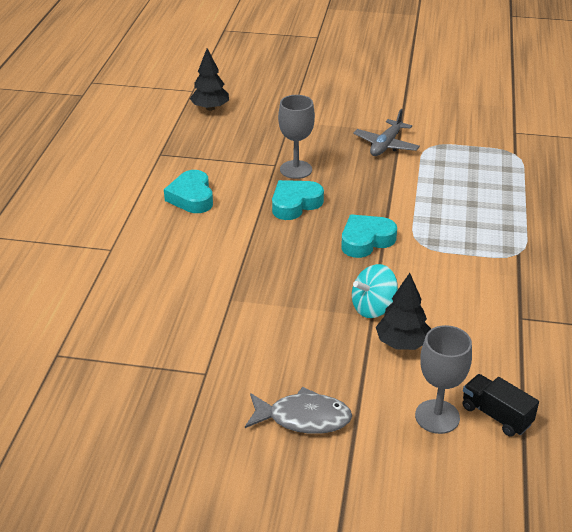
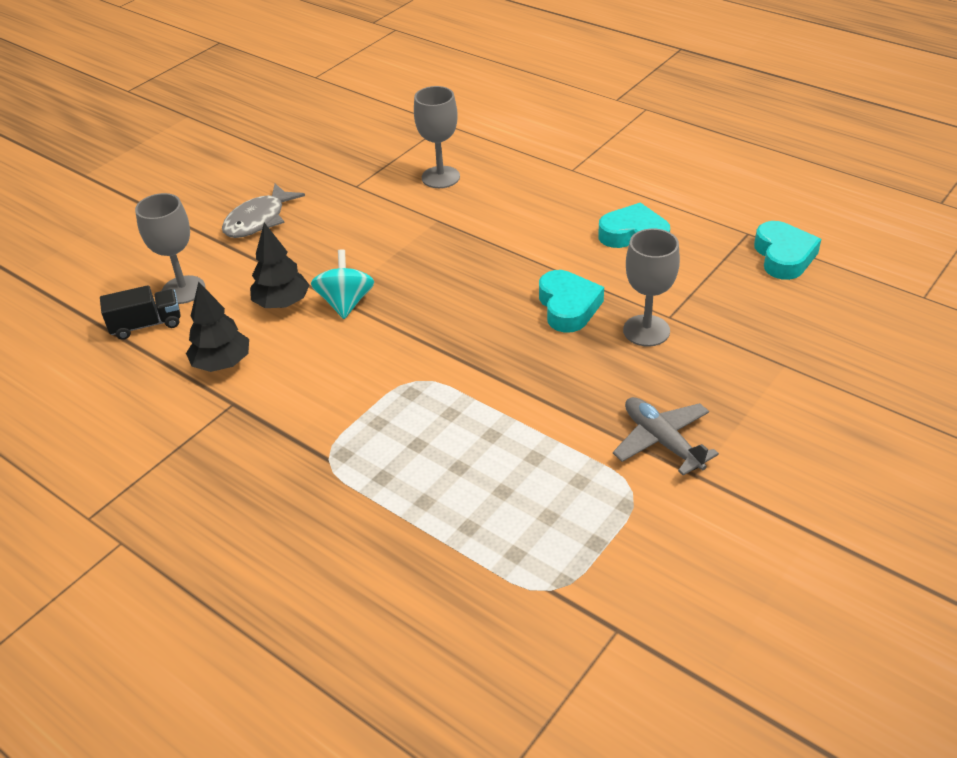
camera: 120 degrees right, 5 degrees up
(161, 321) = (440, 177): none -> grey goblet
(210, 108) = (858, 300): black tree -> black tree (222, 364)
(366, 240) = (456, 338): turquoise heart -> turquoise heart (783, 256)

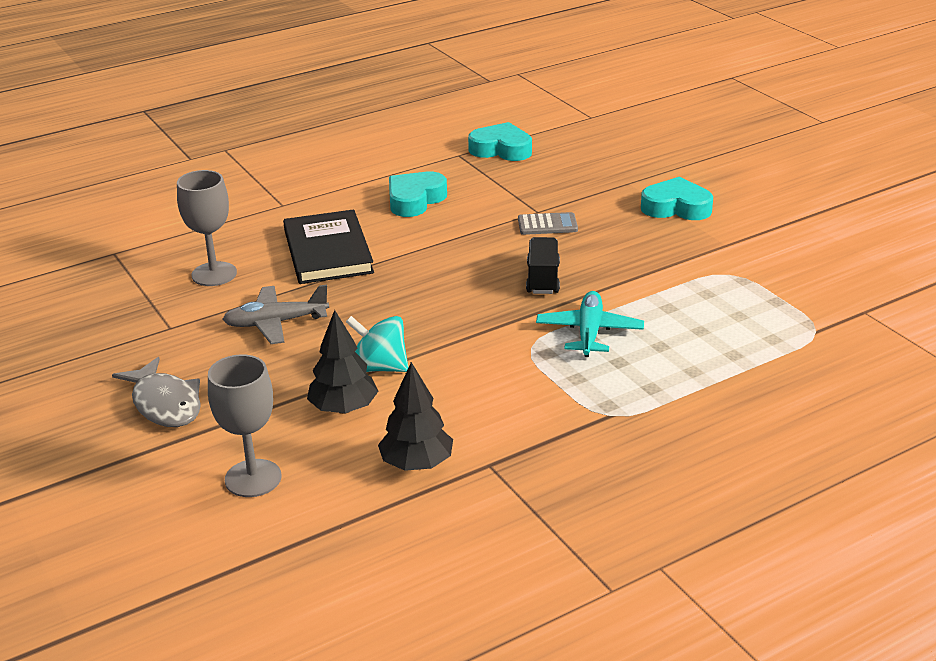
camera: 70 degrees left, 10 degrees down
(146, 325) = (297, 515): black truck -> black truck (542, 279)
(458, 411) = (589, 332): none -> turquoise plane
(509, 218) = (327, 251): none -> black book
(568, 307) = (487, 251): turquoise heart -> turquoise heart (676, 207)
(646, 331) = (547, 225): grey goblet -> grey calculator
(662, 441) = (682, 249): grey plane -> grey plane (276, 323)

